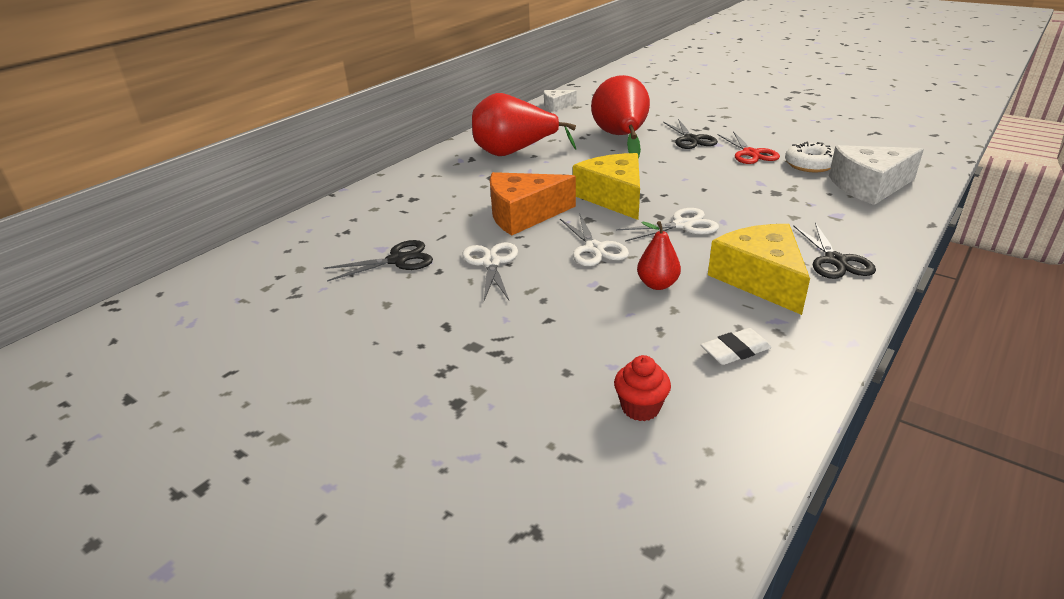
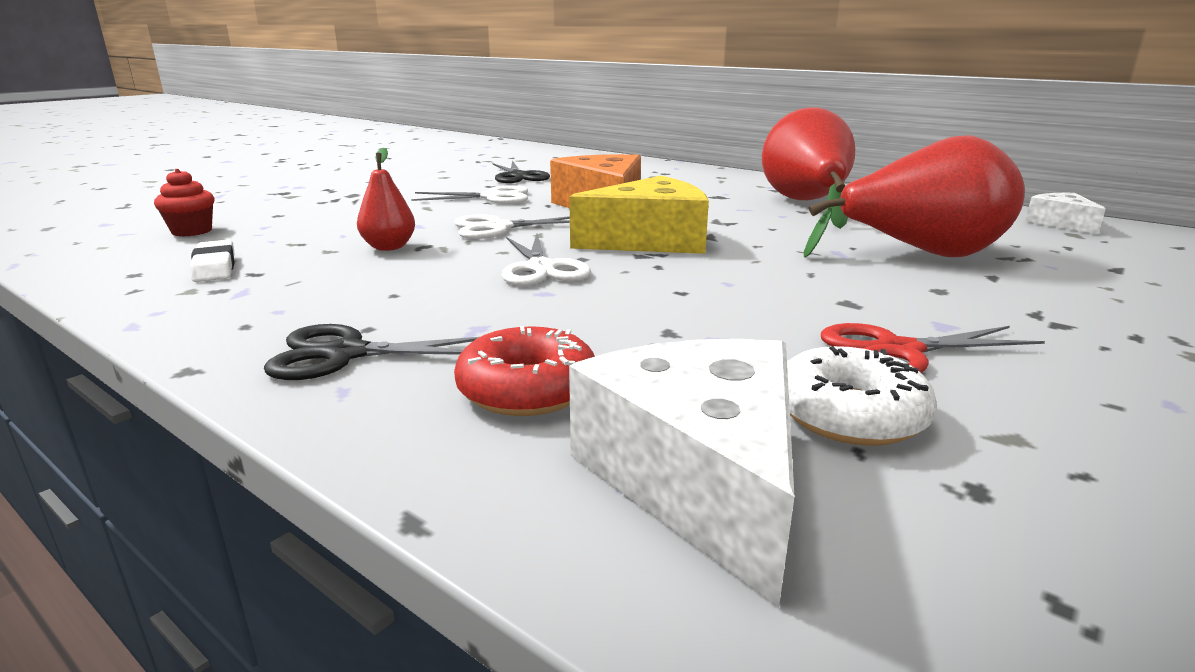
camera: 90 degrees right, 10 degrees down
(691, 139) = (954, 303): black scissors -> none
(760, 279) = (346, 295): yellow cheese -> none
(835, 215) = (527, 389): none -> red donut

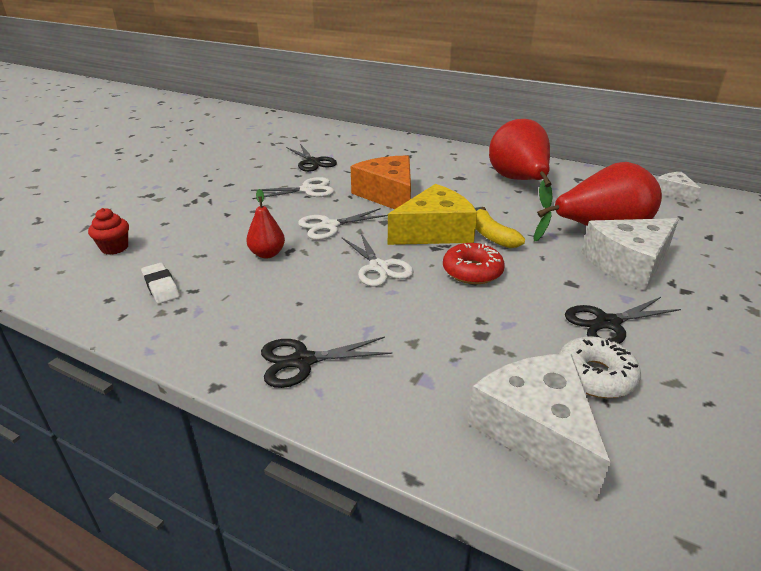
camera: 10 degrees left, 10 degrees up
(527, 389) = (422, 377): red donut -> red donut (472, 271)
(738, 249) = (492, 236): none -> yellow banana
(898, 351) = (607, 323): red scissors -> black scissors
(959, 289) = (628, 264): none -> white cheese

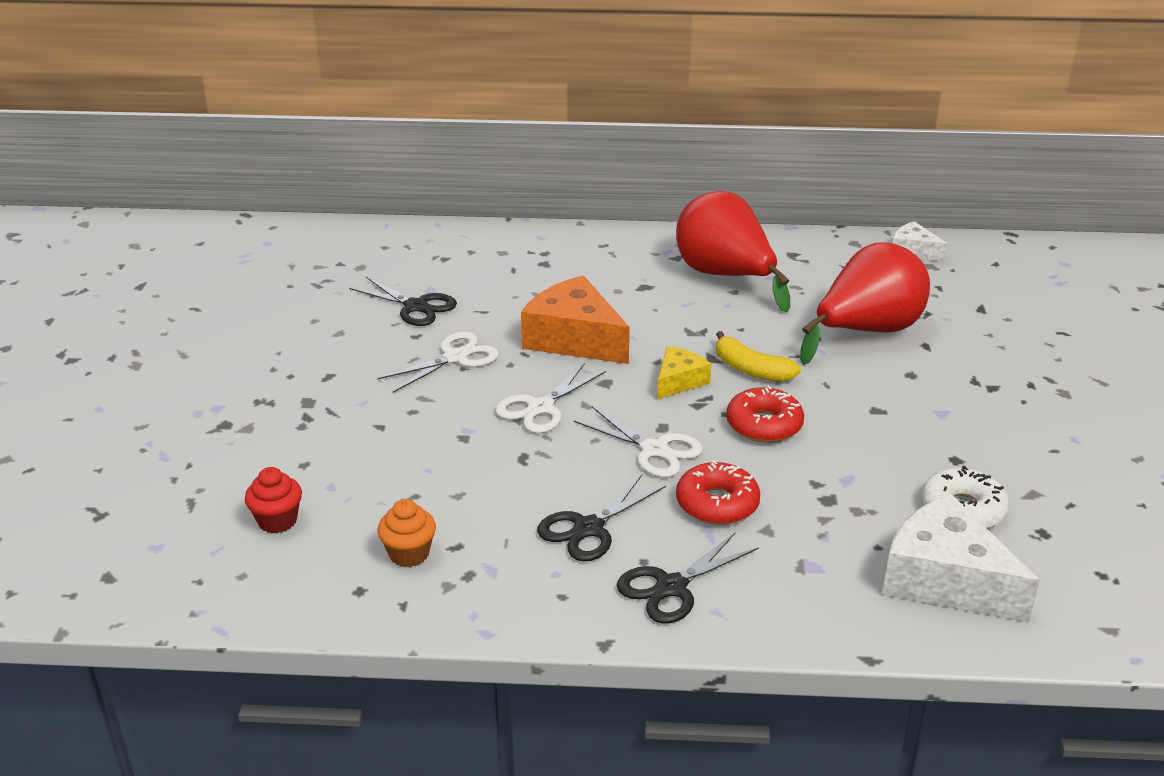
camera: 25 degrees left, 0 degrees up
(161, 286) = (409, 554): white eraser -> orange cupcake
(267, 254) = (499, 470): red pear -> none
(391, 313) = (717, 504): none -> red donut
(434, 232) = (679, 381): yellow cheese -> yellow cheese, size x0.54
(607, 323) = (940, 448): black scissors -> black scissors (588, 529)
(628, 264) = (920, 368): white cheese -> none

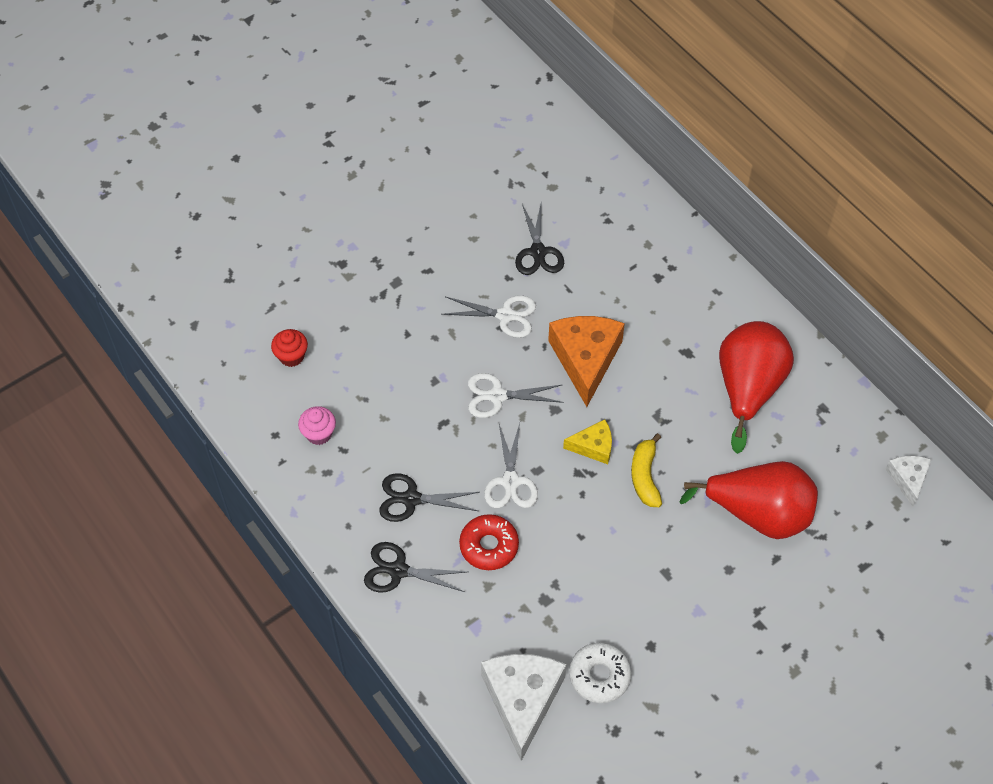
camera: 50 degrees right, 25 degrees up
(409, 554) = (319, 434): orange cupcake -> pink cupcake
(764, 425) = (590, 521): red donut -> none

